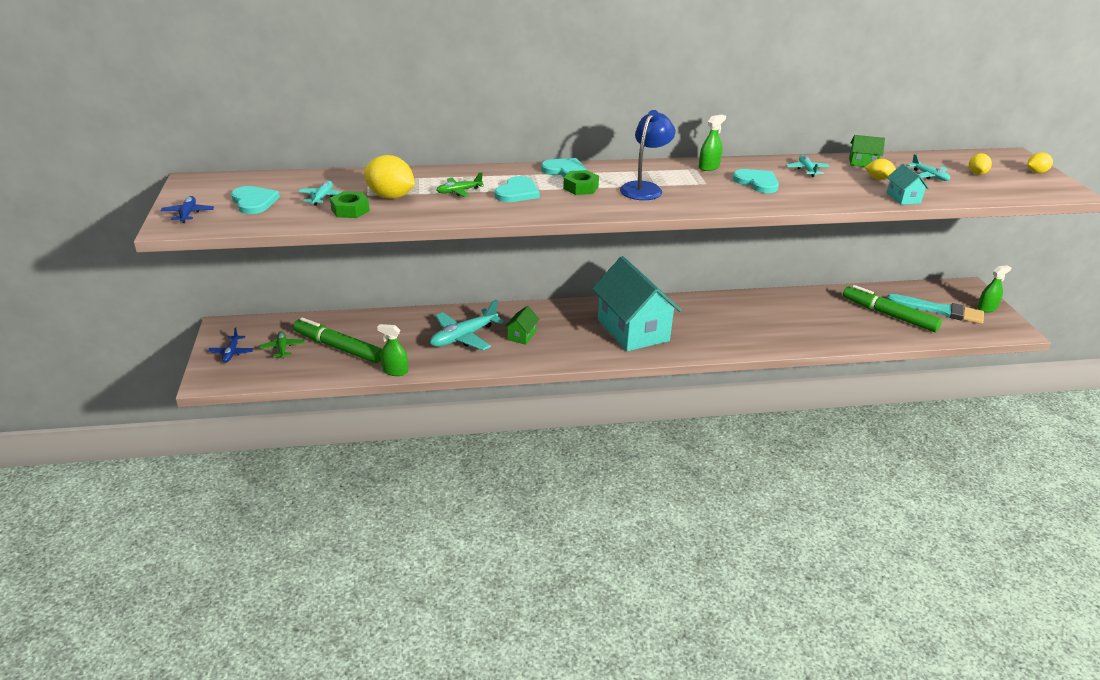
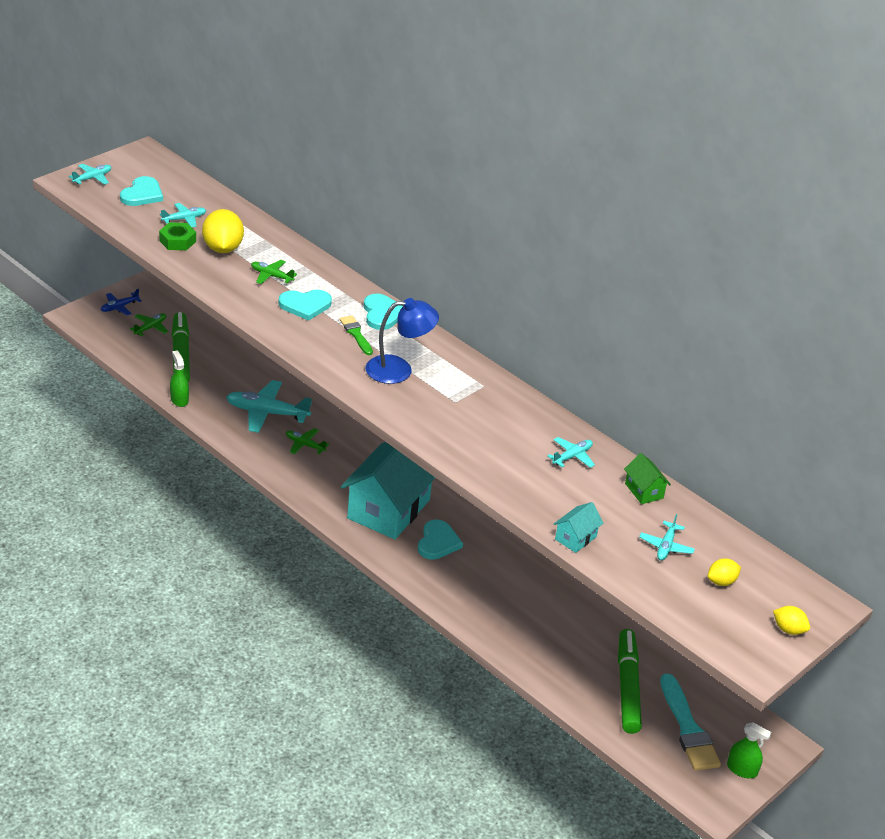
camera: 50 degrees right, 5 degrees up
(188, 214) = (92, 178): blue plane -> turquoise plane
(521, 336) = (305, 445): green house -> green plane
(580, 187) = (356, 334): green nut -> green brush
(709, 167) = (498, 392): green spray bottle -> none
(757, 182) = (496, 432): turquoise heart -> turquoise heart (438, 542)
(878, 179) = (609, 511): yellow lemon -> none

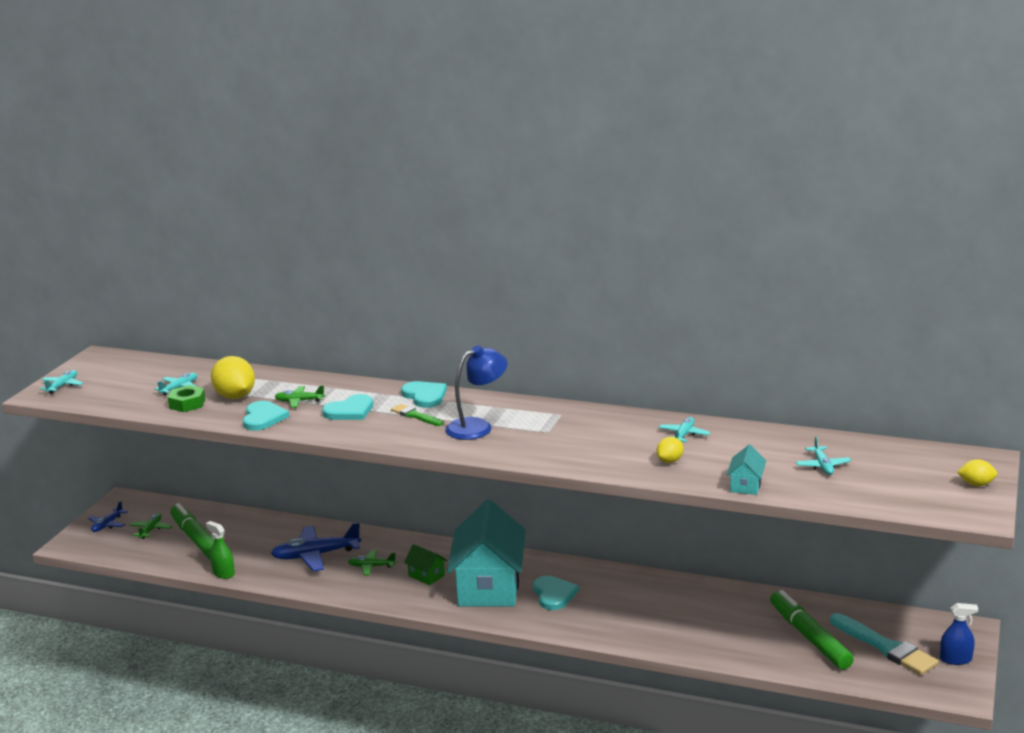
camera: 20 degrees left, 15 degrees down
(142, 194) = (122, 383): turquoise heart -> turquoise heart (263, 418)
(266, 413) = (315, 555): turquoise plane -> blue plane
(644, 491) = (765, 437): green house -> green house (426, 576)
(721, 581) = (891, 473): yellow lemon -> yellow lemon (669, 461)
(742, 769) = (955, 659): green spray bottle -> blue spray bottle

